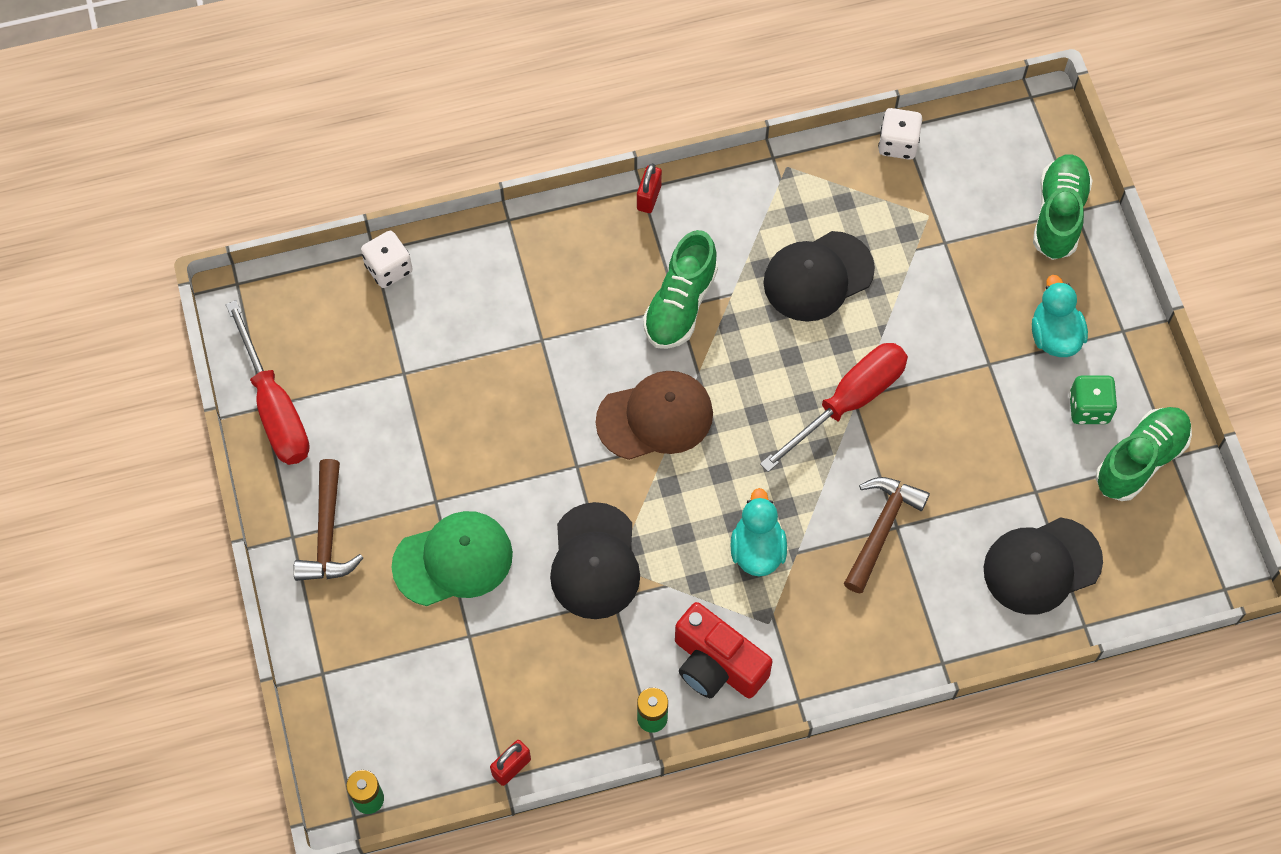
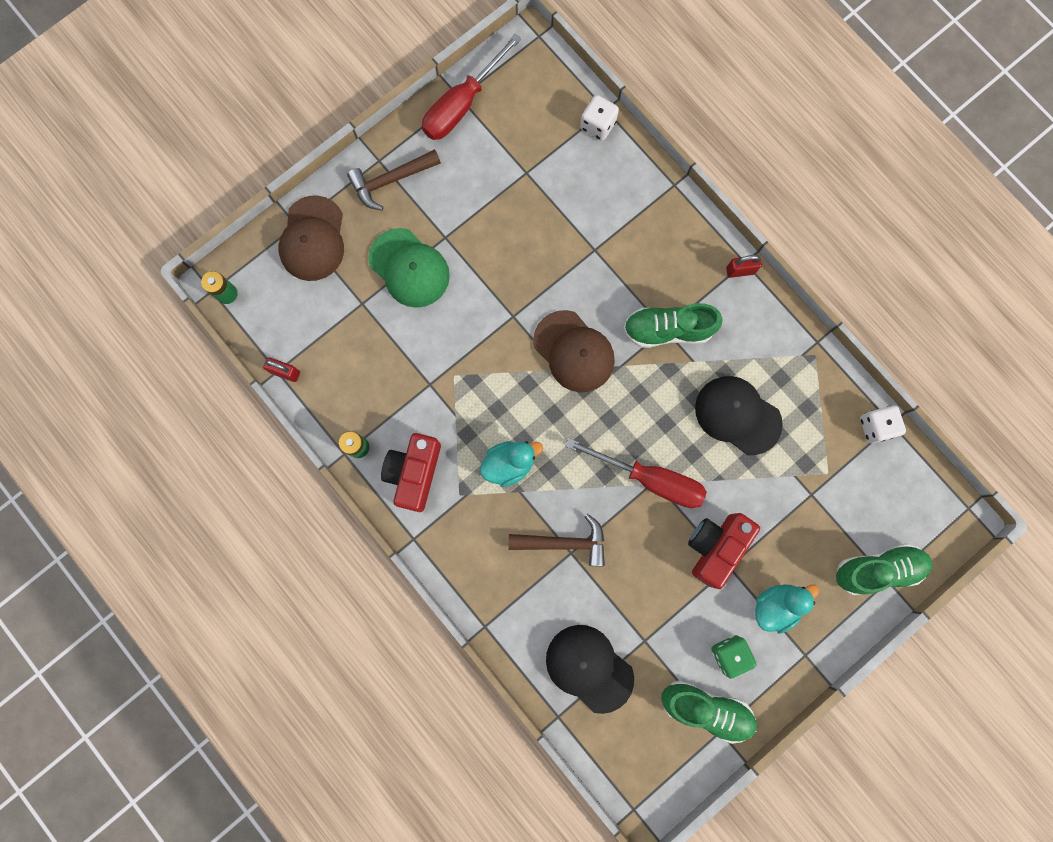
camera: 65 degrees right, 15 degrees up
(353, 660) = (313, 239): none -> brown cap
(595, 562) = (450, 360): black cap -> none
(960, 368) = (715, 547): none -> red camera

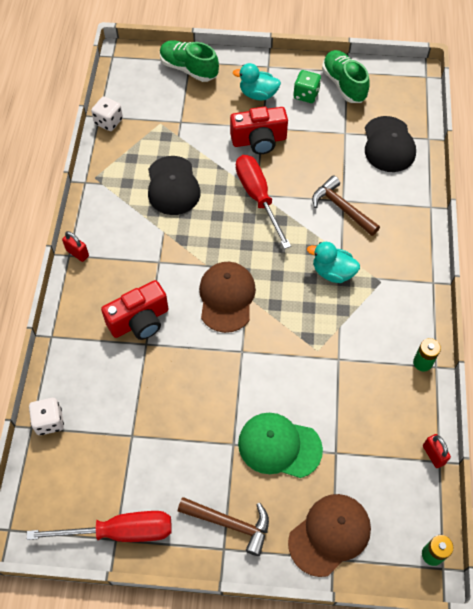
camera: 135 degrees left, 20 degrees down
(409, 268) = (279, 446): green cap -> green cap turned 75 degrees counterclockwise
(414, 473) = (398, 316): red camera -> red camera (139, 321)
(668, 330) = (157, 260): green shoe -> none

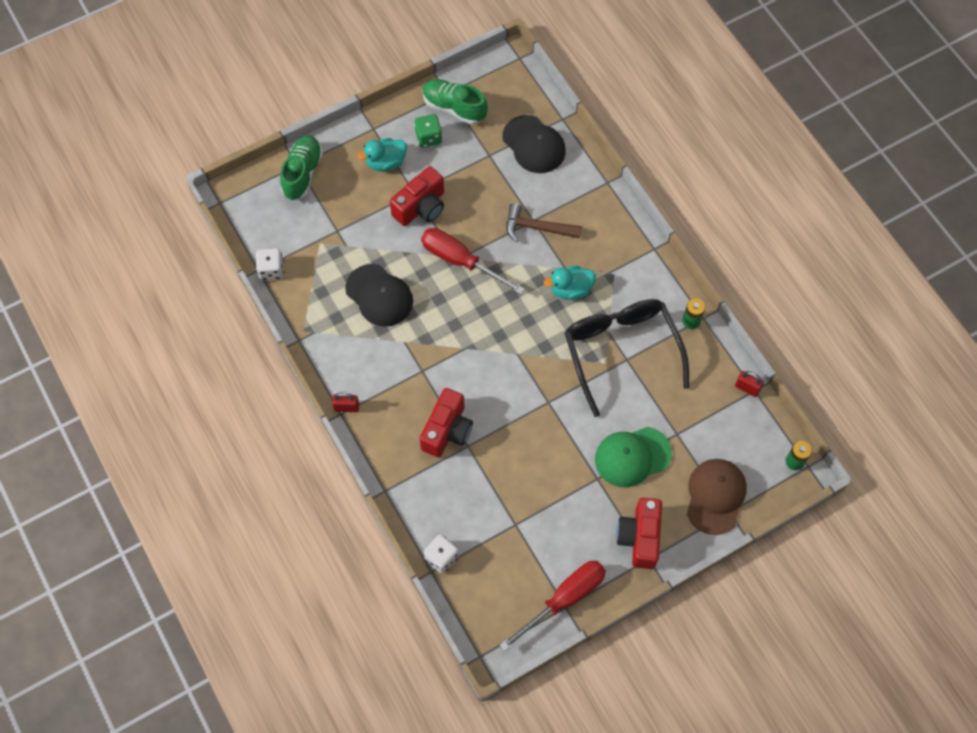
camera: 35 degrees left, 5 degrees up
(189, 69) = (302, 173): green shoe -> green shoe turned 105 degrees clockwise
(226, 297) = (502, 365): brown cap -> none
(230, 523) = (640, 537): brown hammer -> red camera
(338, 349) = (621, 351): none -> black glasses

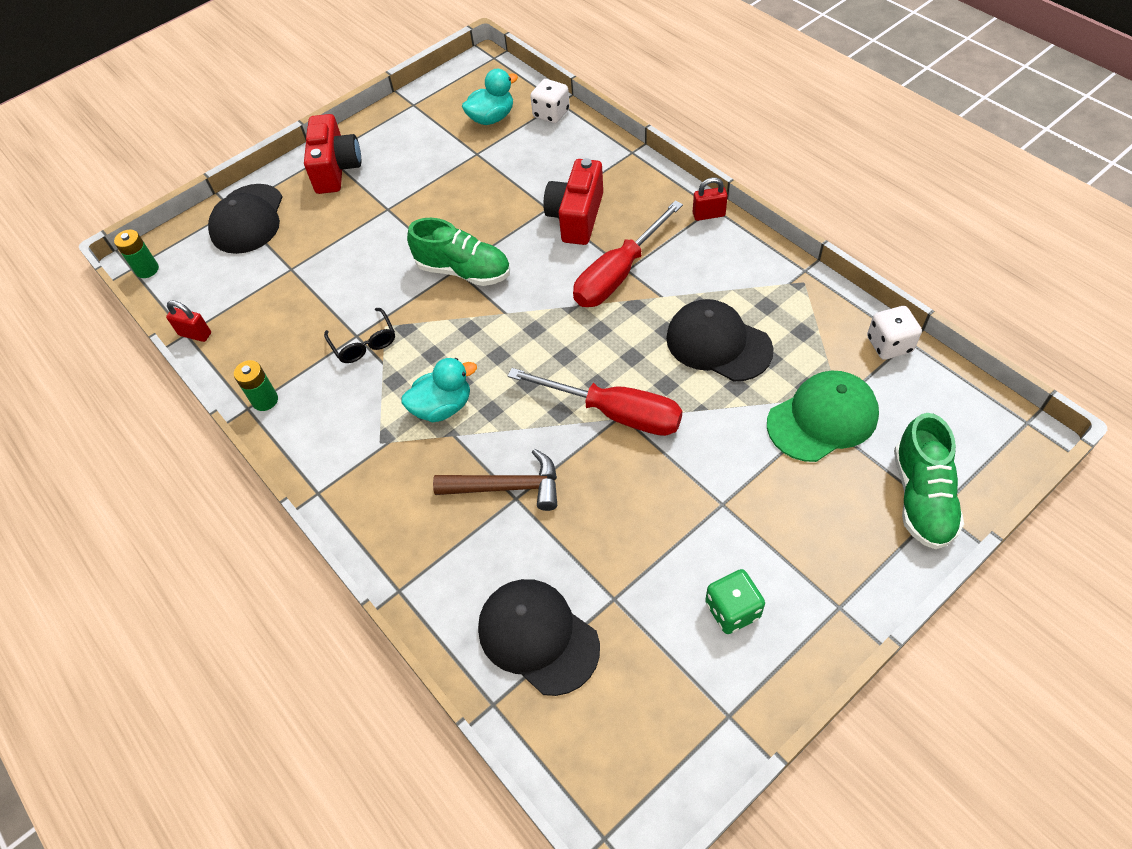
camera: 175 degrees right, 10 degrees down
(386, 162) = (790, 546): turquoise duck -> turquoise duck (492, 118)
(421, 207) = (702, 482): red camera -> none
(454, 108) = (705, 684): green shoe -> green shoe (464, 271)
(564, 599) = (415, 109): red screwdriver -> red screwdriver (618, 274)
(621, 351) = (364, 343): black glasses -> black glasses, size x0.42
(632, 456) = (346, 236): green cap -> green cap (822, 418)
(715, 496) = (247, 219): brown cap -> black cap

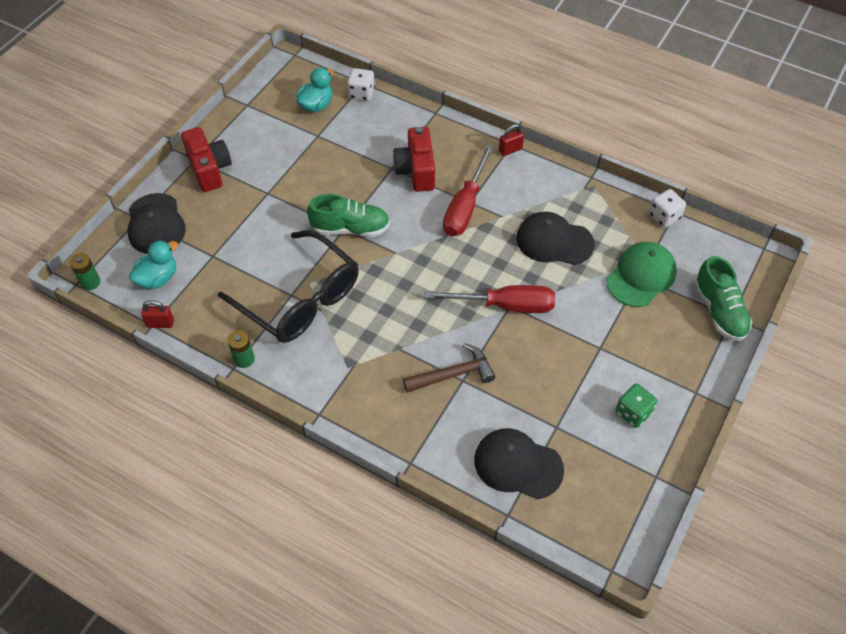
camera: 25 degrees left, 0 degrees up
(364, 343) = (300, 299): black glasses -> black glasses, size x2.39
(443, 407) = (382, 331): turquoise duck -> turquoise duck (158, 278)

